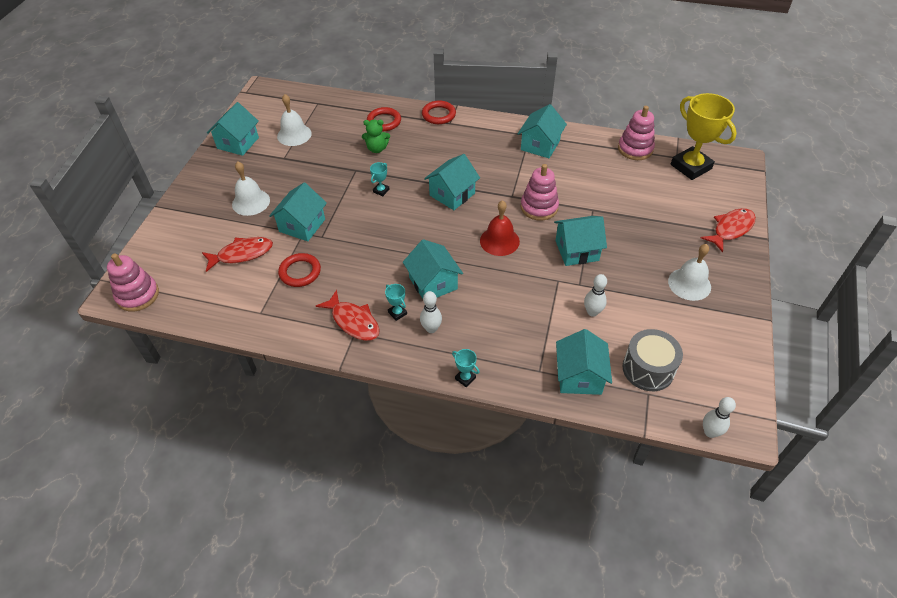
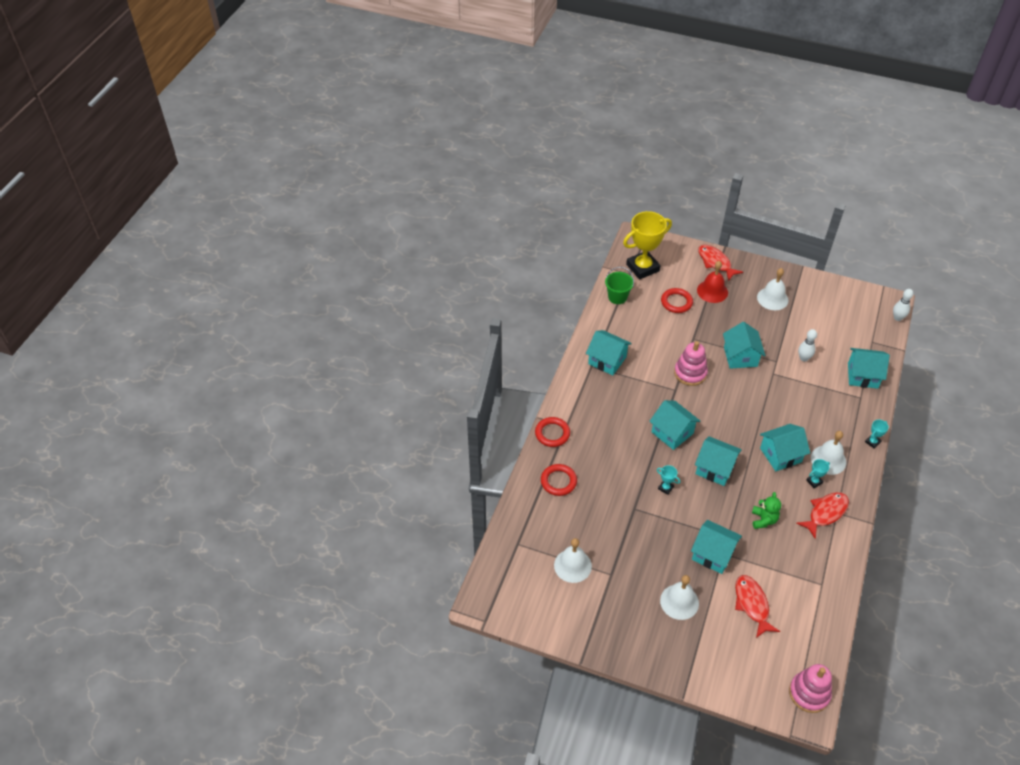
camera: 85 degrees left, 0 degrees up
(238, 143) = (582, 622): turquoise house -> turquoise house (715, 468)
(300, 272) = (773, 554): red ring -> red ring (676, 302)
(377, 149) = (602, 489): green teddy bear -> green teddy bear (763, 520)
(431, 329) = (828, 459): white bowling pin -> white bell
(499, 241) = (730, 405): red bell -> red bell (712, 291)
(635, 149) = (617, 297): pink stacking toy -> green bucket
(648, 369) = (852, 337): grey drum -> none

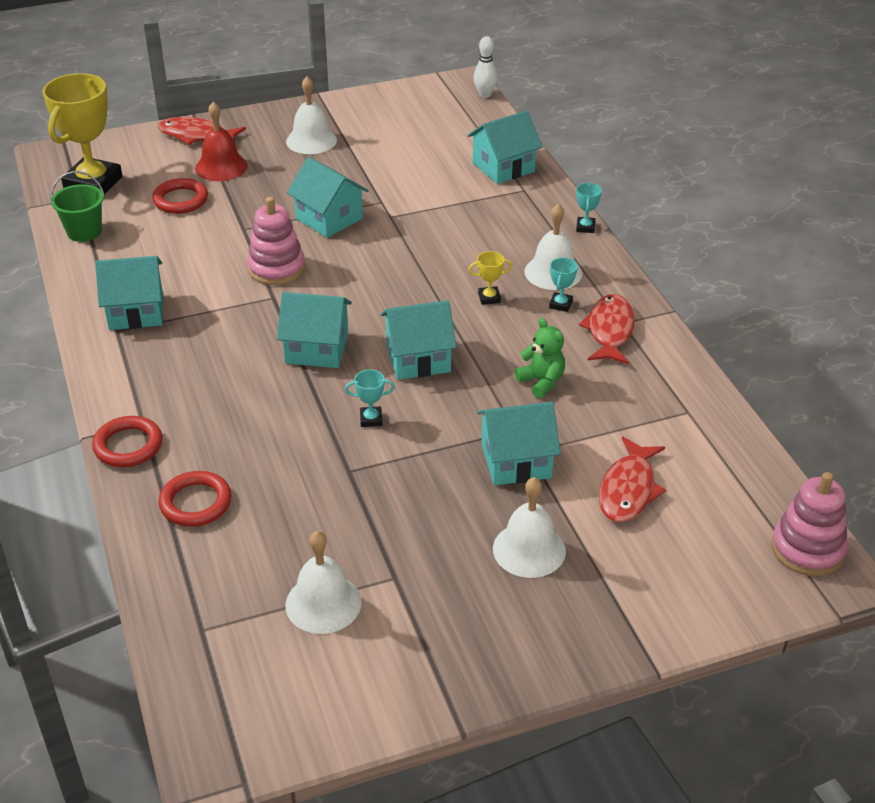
camera: 40 degrees left, 10 degrees down
(752, 604) = (628, 490): red fish -> red fish turned 105 degrees counterclockwise
(780, 455) = (489, 298): turquoise house -> yellow trophy
(803, 358) = (413, 183): white bowling pin -> none

